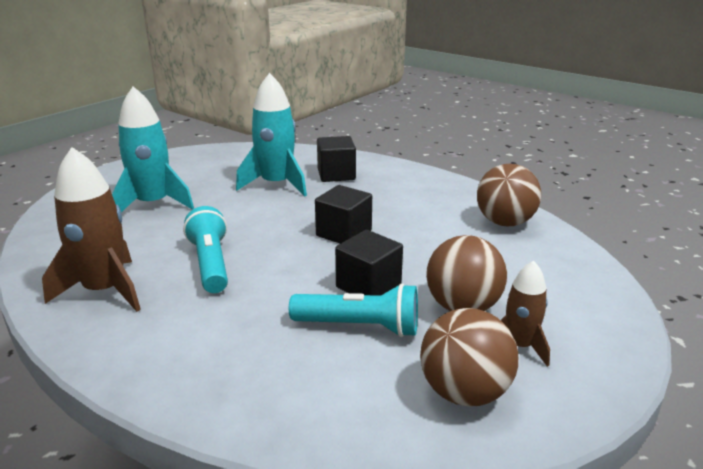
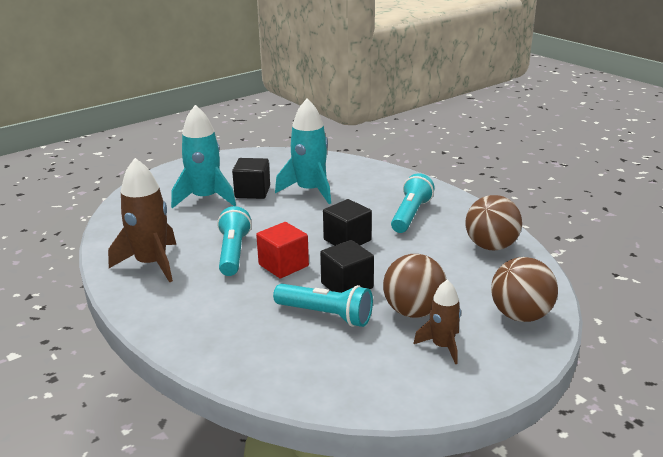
camera: 15 degrees right, 0 degrees up
(280, 271) = (283, 265): none -> red cube
(336, 174) = (364, 186): black cube -> black cube (252, 192)
(401, 199) = (410, 215): none -> turquoise flashlight
(464, 392) = (380, 372): brown ball -> brown ball (520, 315)

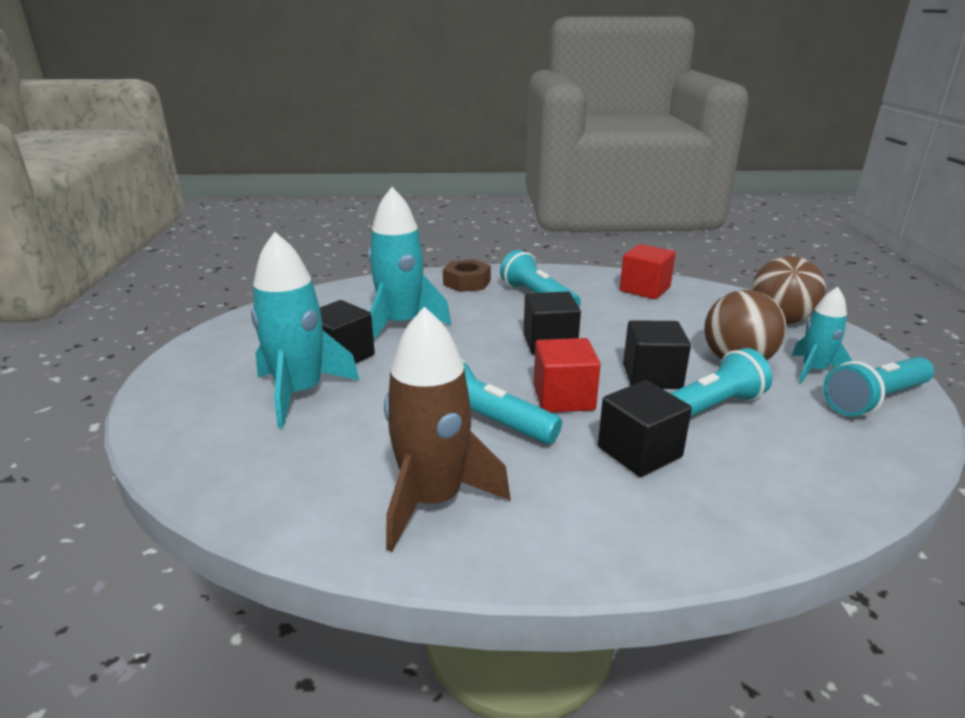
camera: 55 degrees left, 0 degrees up
(249, 305) = (639, 452): none -> black cube
(398, 186) = (467, 282): none -> brown nut
(425, 381) = (875, 400): none -> turquoise flashlight
(442, 346) = (814, 370): brown rocket -> turquoise rocket
(491, 246) = (645, 289): brown ball -> red cube

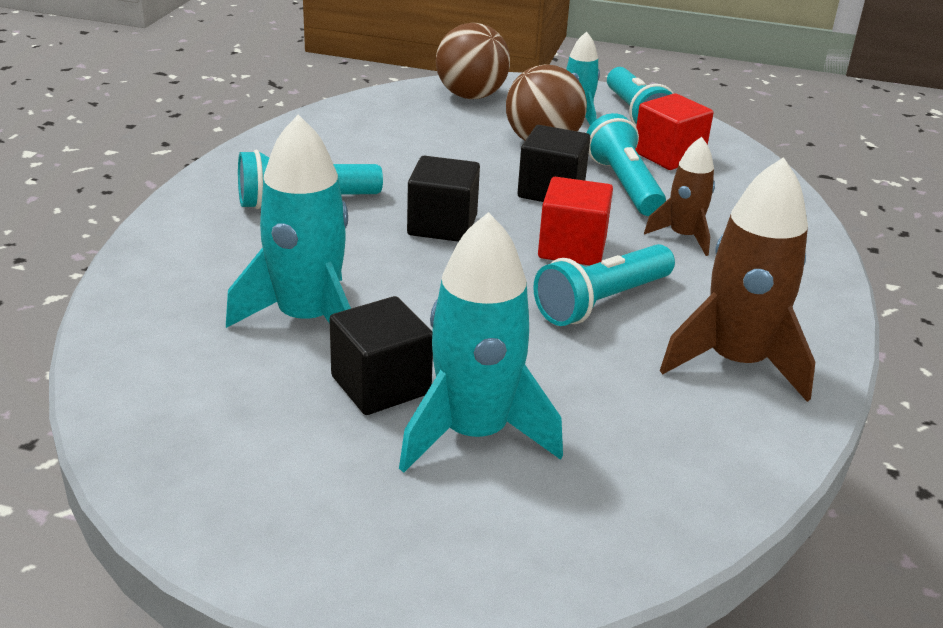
camera: 75 degrees left, 5 degrees up
(467, 282) = (199, 239): brown nut -> none
(639, 452) = (683, 236): black cube -> brown rocket
(645, 289) = (338, 132): red cube -> red cube (668, 155)

